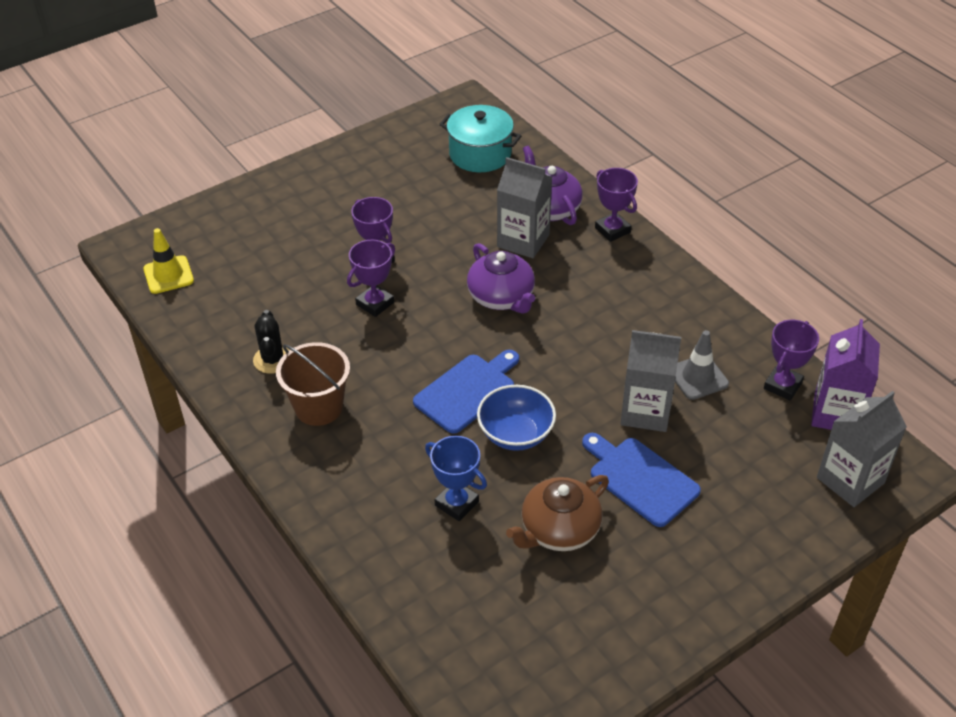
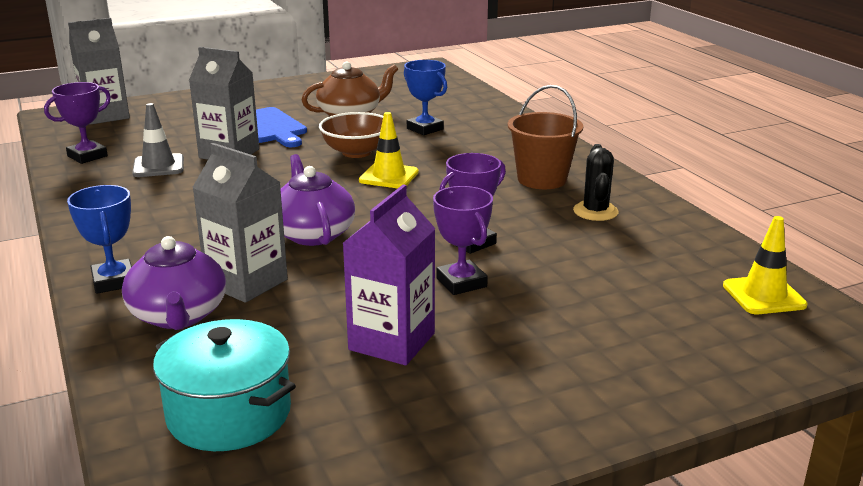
camera: 170 degrees left, 20 degrees down
(467, 391) = (389, 176): blue cutting board -> yellow traffic cone
(516, 434) = (356, 152): blue bowl -> brown bowl
(612, 230) = (113, 281): purple trophy -> blue trophy
(836, 413) = (65, 140): purple carton -> purple carton (392, 341)

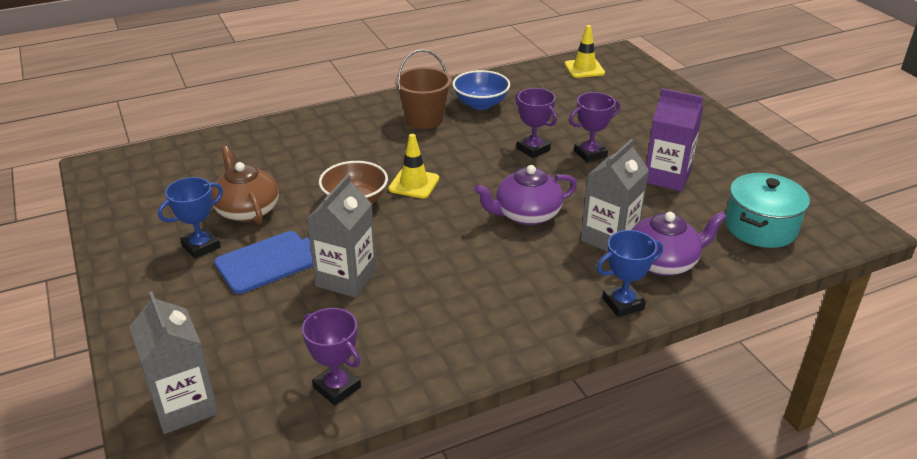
camera: 90 degrees left, 10 degrees up
(158, 166) = (375, 323): grey traffic cone -> none
(425, 129) = (301, 167): blue trophy -> blue trophy (201, 246)
(595, 211) = (481, 104): black cactus -> blue bowl

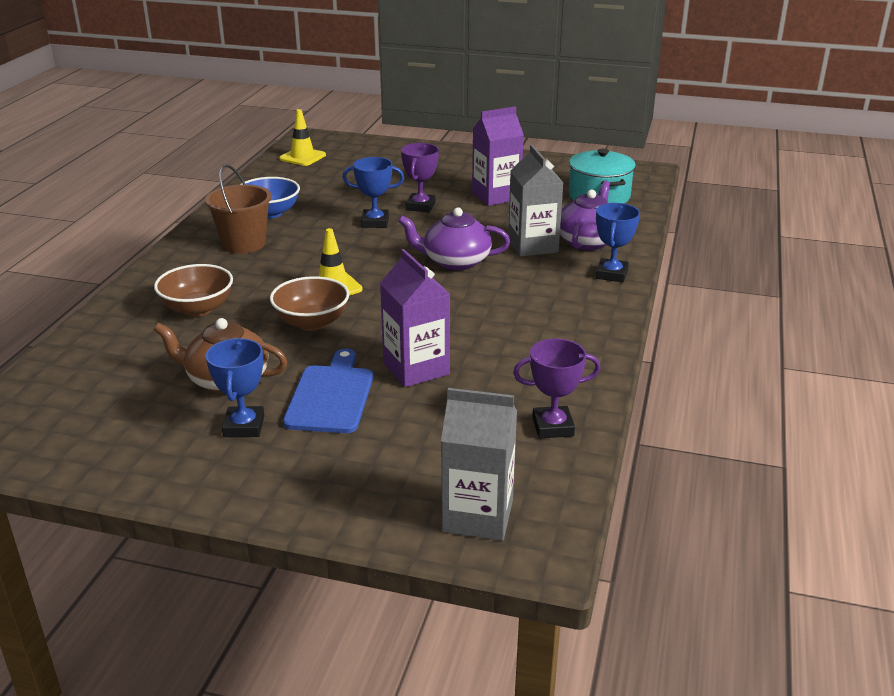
camera: 50 degrees left, 5 degrees down
(319, 151) = (197, 309): none -> brown bowl
(346, 278) = (416, 369): grey carton -> purple carton
(526, 214) = (455, 261): purple teapot -> purple teapot turned 75 degrees clockwise
(533, 149) = (375, 222): purple trophy -> blue trophy

